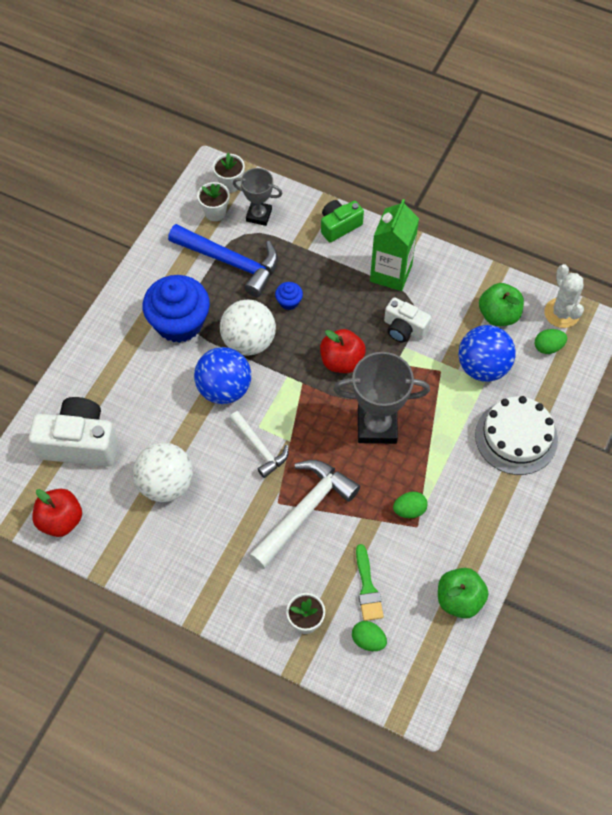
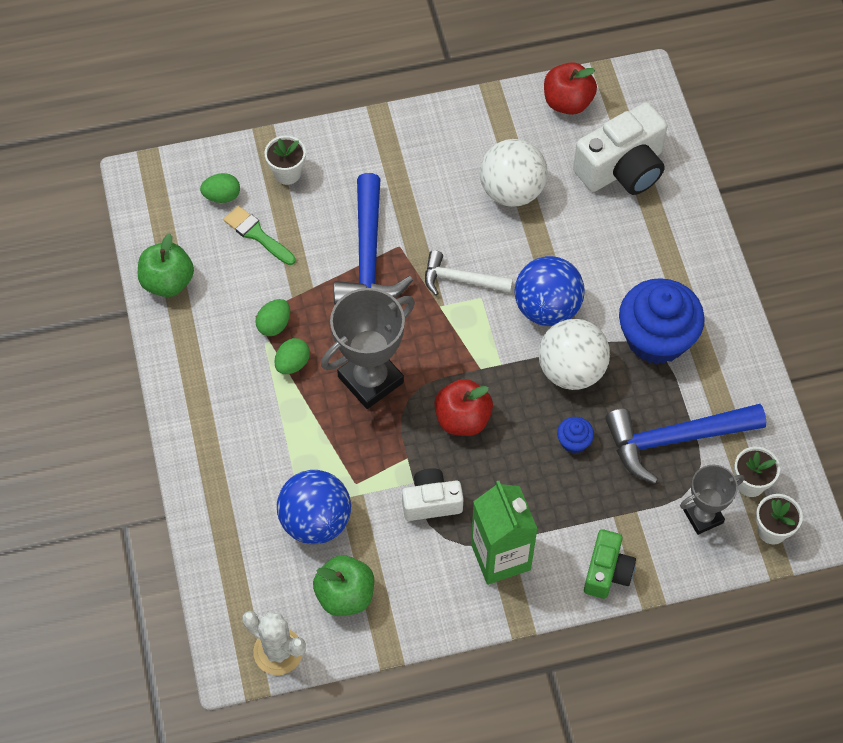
camera: 140 degrees right, 0 degrees up
(304, 511) = (368, 256): white hammer -> blue hammer
(516, 437) = (225, 469): white cake -> none
(548, 347) = (263, 596): green egg -> green egg (292, 363)

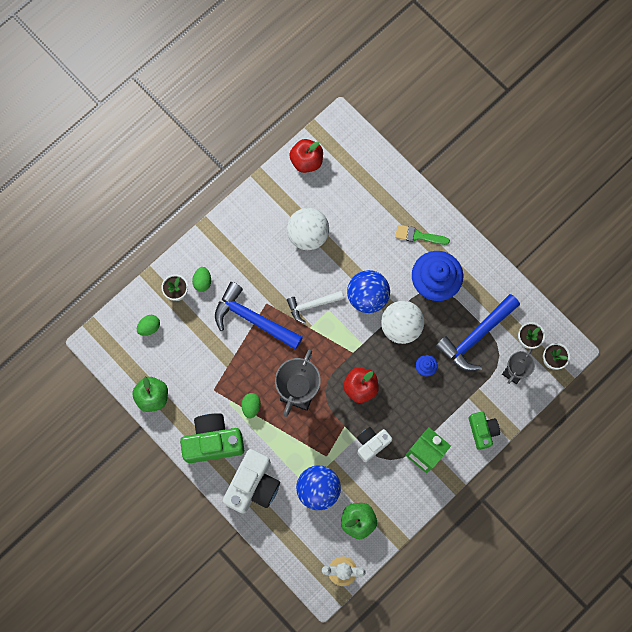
camera: 30 degrees left, 15 degrees up
(210, 380) = (213, 441): none -> green camera
(257, 234) = (184, 340): green brush -> green brush (418, 236)
(274, 325) = (227, 389): green egg -> green egg (202, 281)
(368, 256) = (253, 319): blue hammer -> blue hammer turned 150 degrees clockwise
(622, 168) = (360, 187): white camera -> white camera (253, 485)

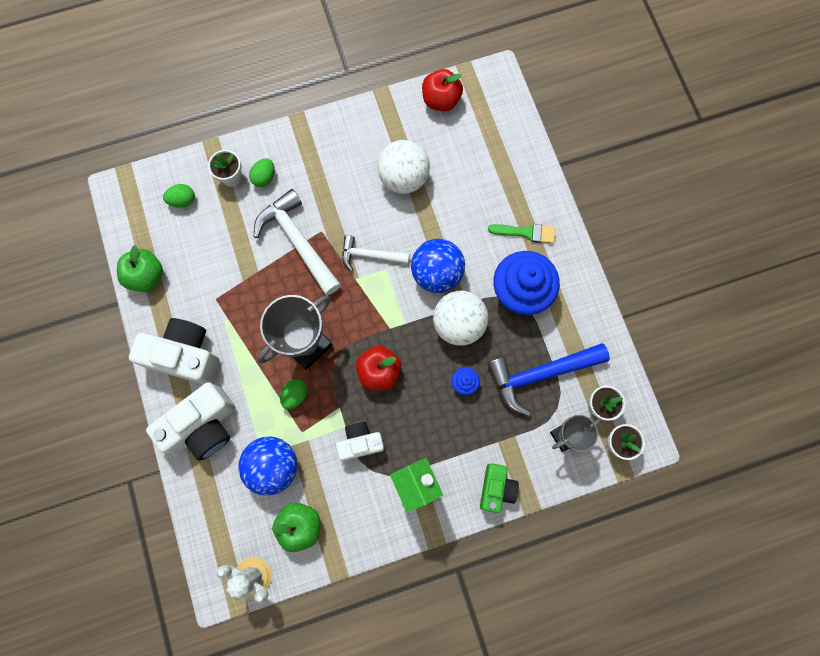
camera: 25 degrees right, 0 degrees up
(213, 441) = (185, 355): green camera -> white camera
(251, 406) = (247, 336): green egg -> green egg (295, 395)
(253, 319) = (298, 241): blue hammer -> white hammer
(418, 236) = (526, 232): green brush -> green brush turned 150 degrees clockwise

